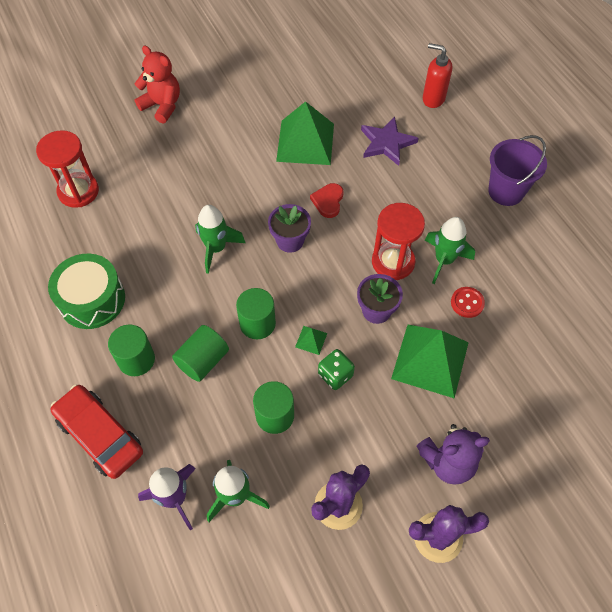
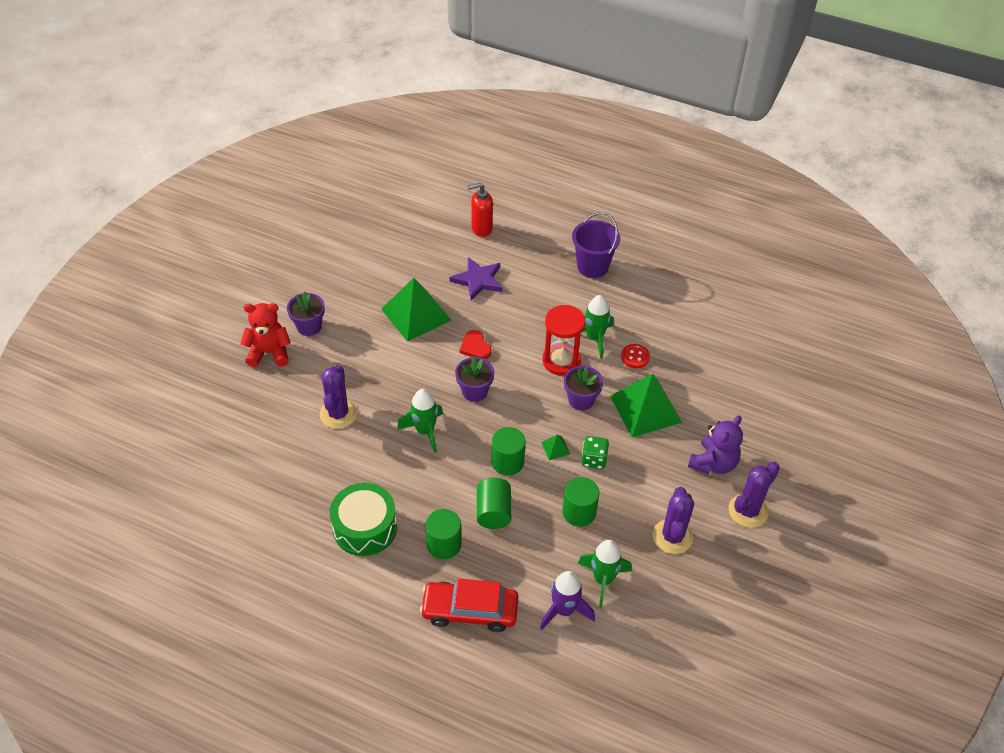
camera: 40 degrees left, 10 degrees down
(78, 191) = (267, 459): red hourglass -> none
(164, 189) = (338, 414): none -> purple cactus
(212, 102) = (309, 326): none -> purple flower pot

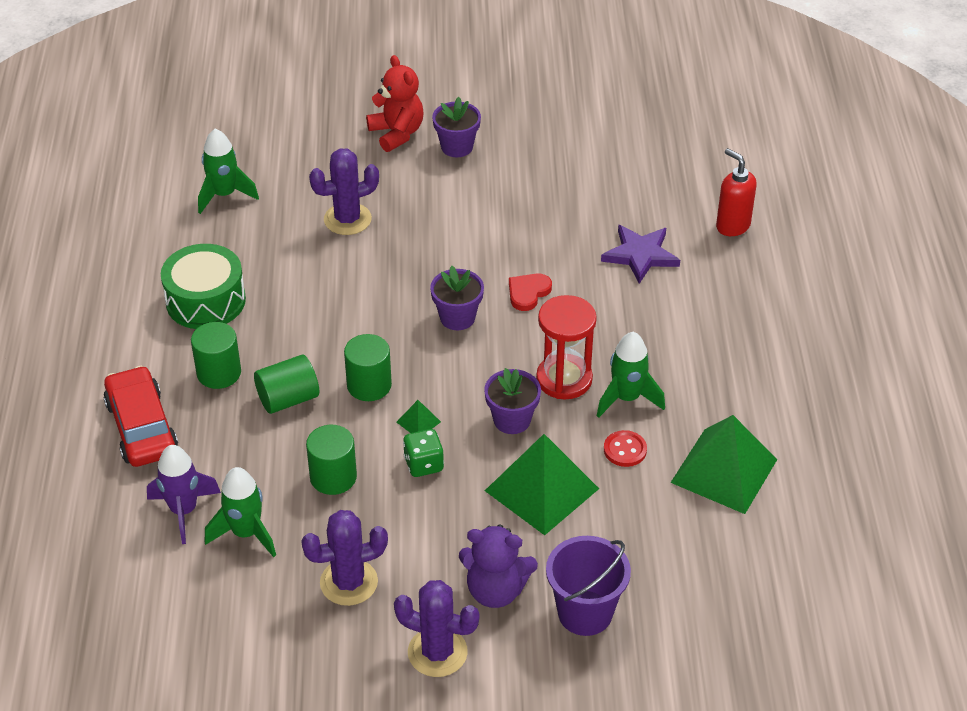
camera: 65 degrees right, 5 degrees down
(416, 314) = (541, 223): green pyramid -> green pyramid (724, 470)
(425, 431) = (369, 297): green rocket -> green rocket (224, 195)
(592, 266) = (755, 354): purple bucket -> purple bucket (585, 613)

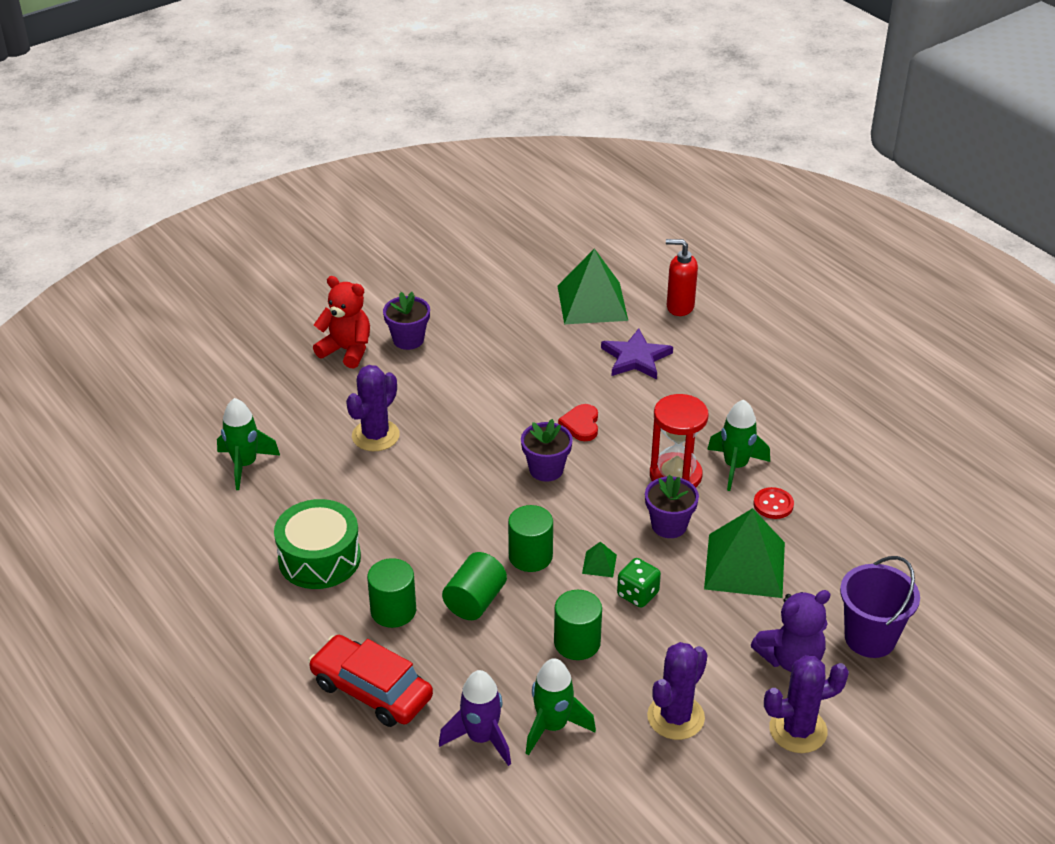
camera: 35 degrees left, 5 degrees down
(724, 470) = (855, 483): green pyramid -> green pyramid (592, 303)

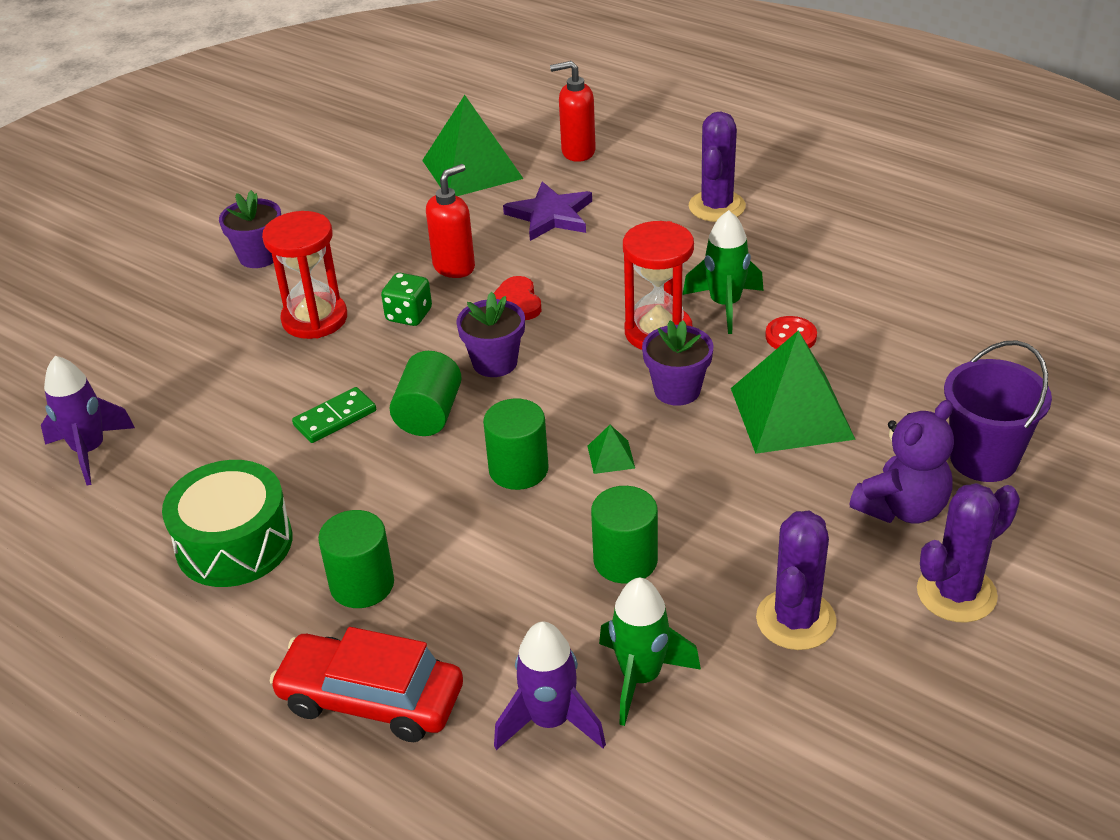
camera: 15 degrees left, 0 degrees up
(245, 465) = (90, 451): green rocket -> purple rocket
(347, 350) = (183, 285): red teddy bear -> none
(375, 436) = (257, 375): purple cactus -> purple cactus (717, 206)
(418, 483) = (335, 418): none -> green domino
(430, 401) = (314, 319): none -> red hourglass
(475, 601) = (468, 543): green cylinder -> green cylinder (429, 414)
(547, 384) = (454, 267): none -> red soap dispenser
(637, 594) = (676, 481): green dice -> green dice (409, 315)

